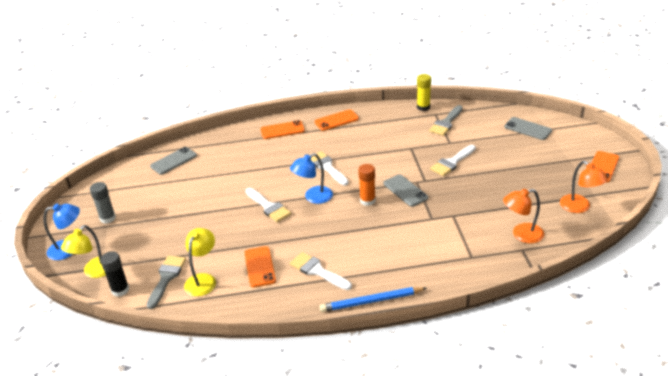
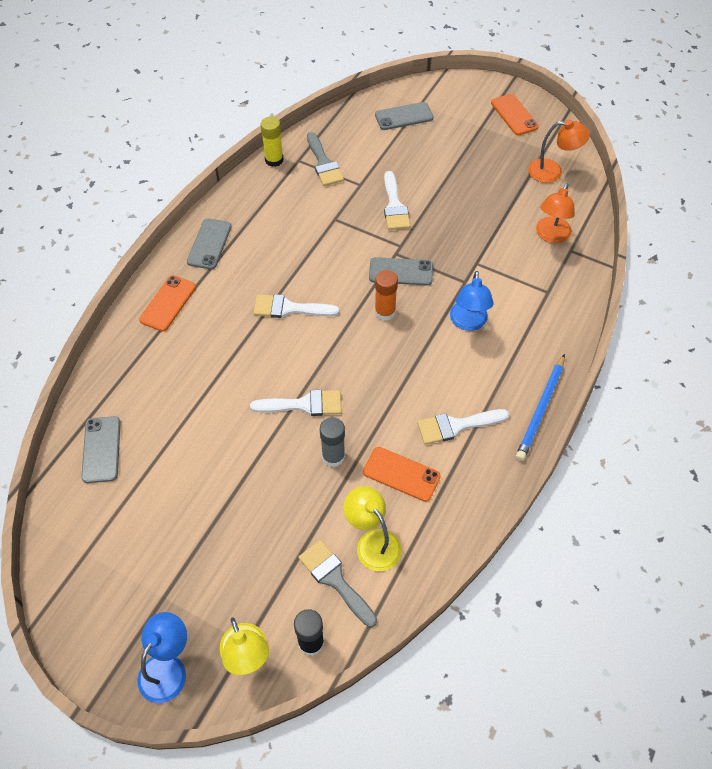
camera: 55 degrees left, 20 degrees up
(107, 218) = (147, 589): grey glue stick -> grey glue stick (333, 456)
(313, 197) = (330, 354): blue lamp -> blue lamp (468, 323)
(336, 120) = (209, 244): orange phone -> grey phone

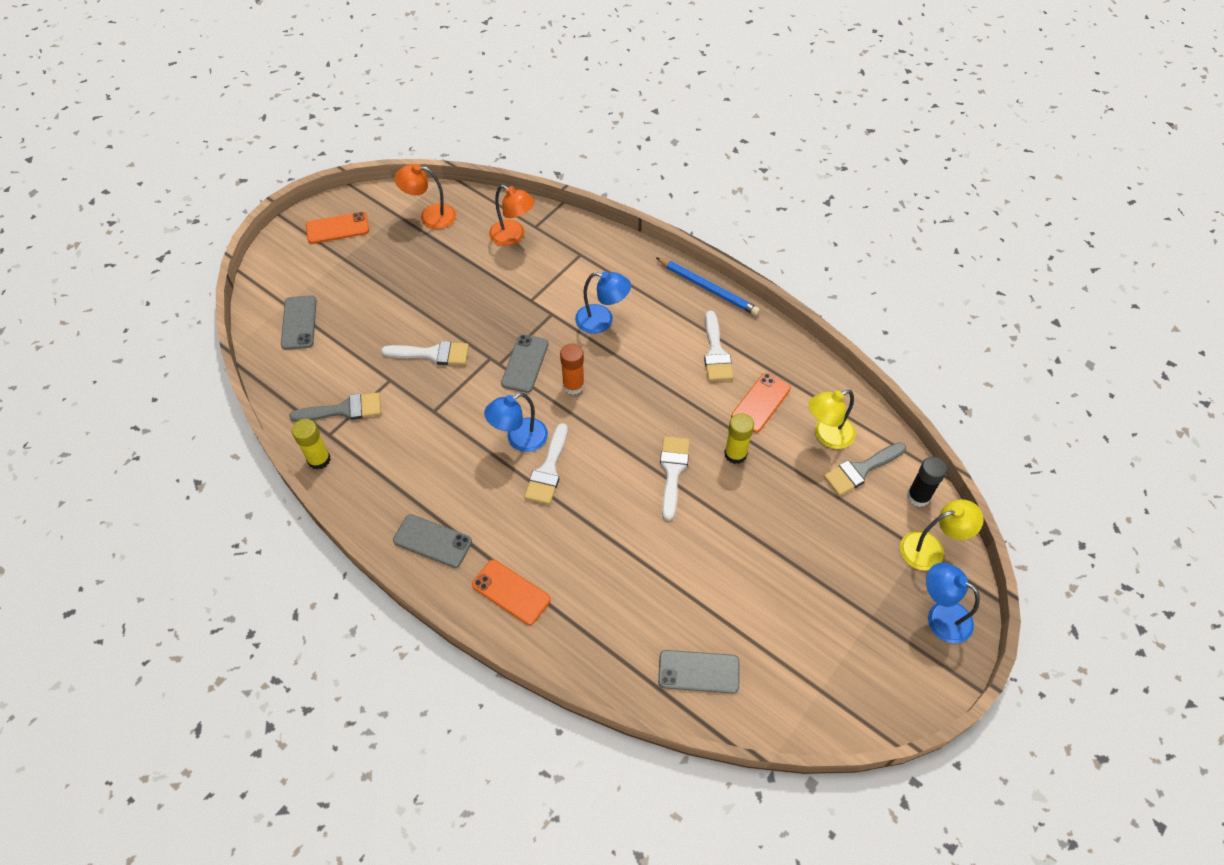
camera: 80 degrees left, 0 degrees up
(317, 282) = (519, 439): none -> blue lamp
(333, 456) = (735, 454): grey glue stick -> yellow glue stick
(552, 171) = (430, 216): orange lamp -> orange lamp turned 105 degrees counterclockwise

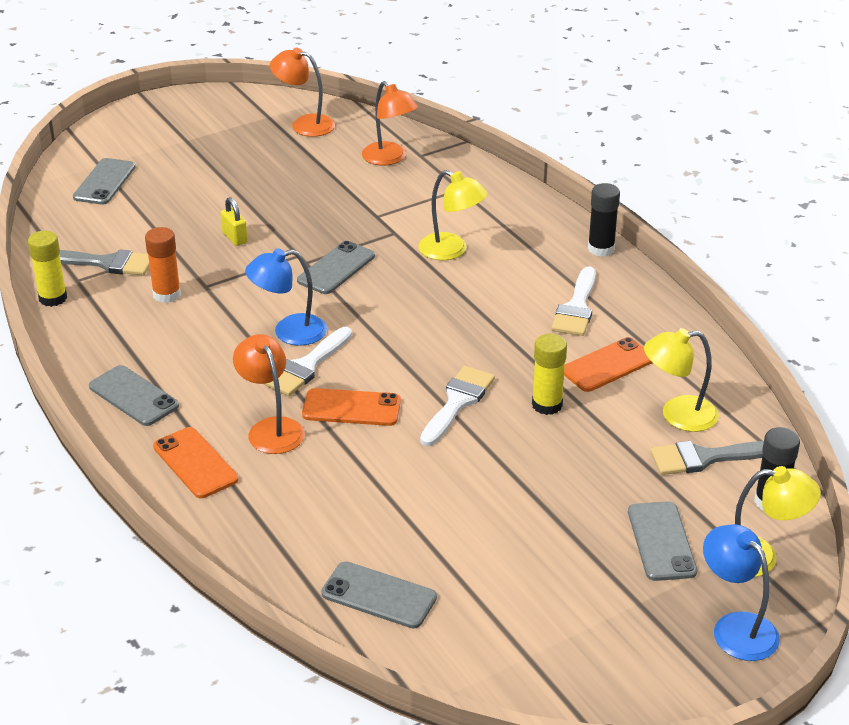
camera: 20 degrees right, 20 degrees down
(337, 228) = (195, 115): orange phone -> orange phone (351, 408)
(432, 354) = (235, 238): white brush -> yellow padlock
(551, 539) = (271, 428): none -> orange lamp
(573, 385) = (382, 299): orange glue stick -> orange glue stick (167, 294)
(602, 321) = (451, 251): blue lamp -> yellow lamp
(708, 288) = (601, 249): blue pencil -> black glue stick
(863, 556) = (661, 541): none -> grey phone

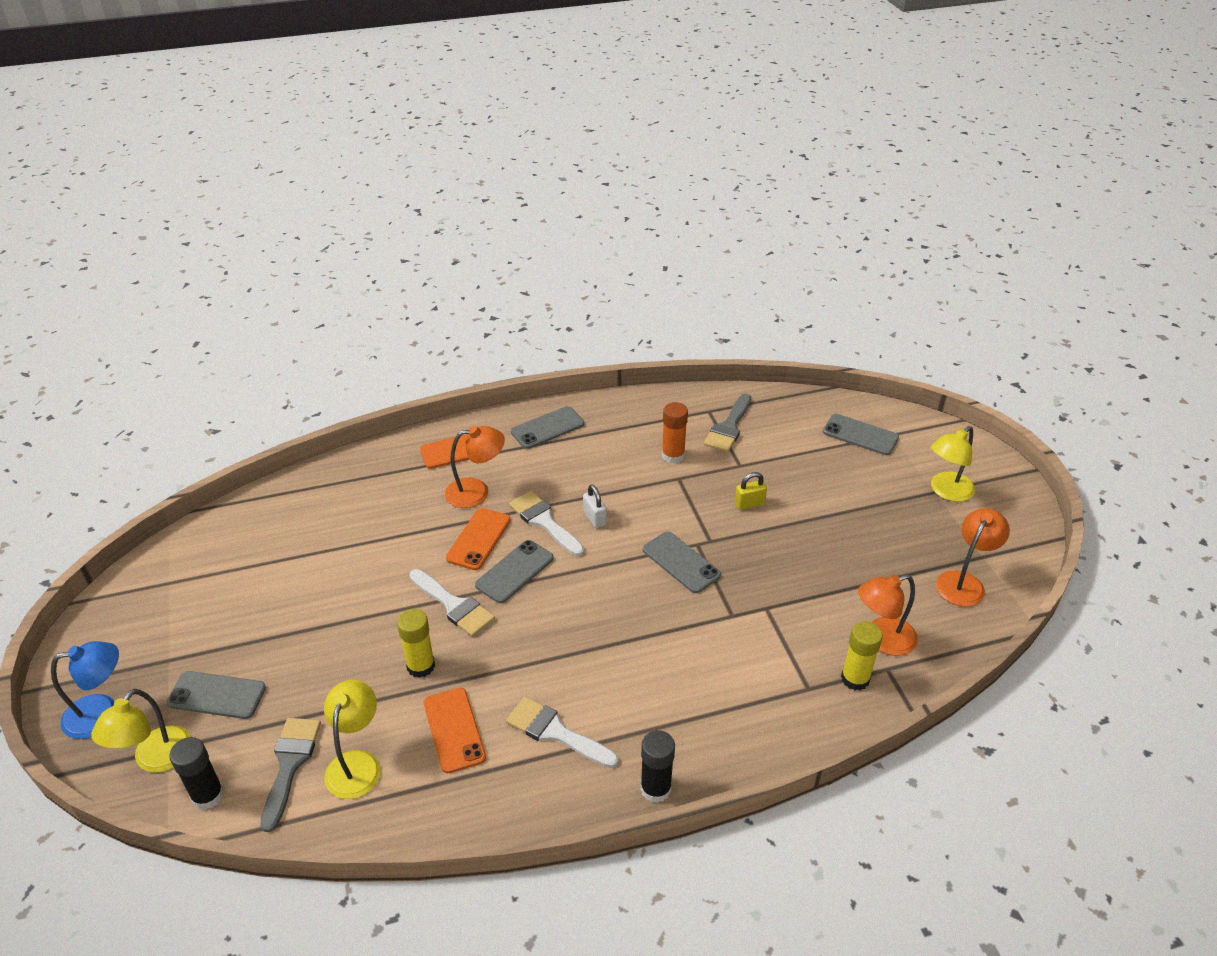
camera: 105 degrees right, 5 degrees up
(53, 298) = (687, 398): yellow glue stick -> yellow glue stick (855, 678)
(289, 332) = (594, 518): blue lamp -> white padlock
(379, 595) = (274, 519): grey phone -> grey phone (515, 572)
(451, 251) = (687, 653): yellow lamp -> yellow lamp (946, 491)

